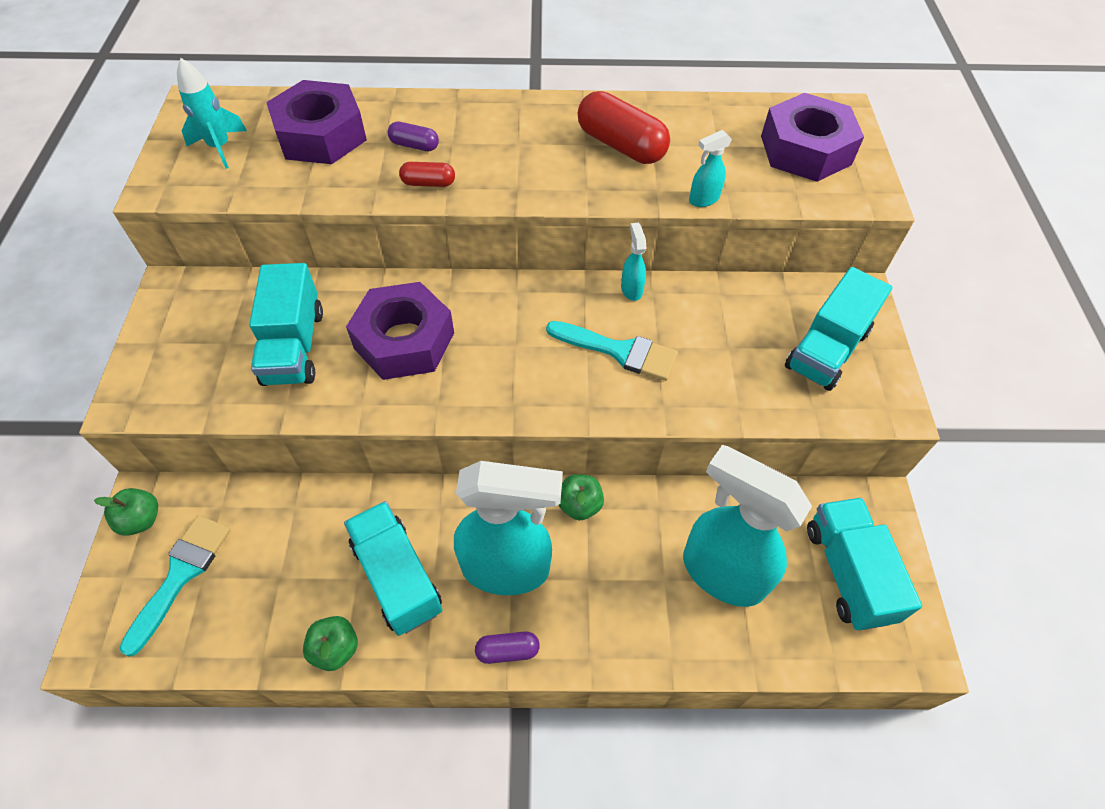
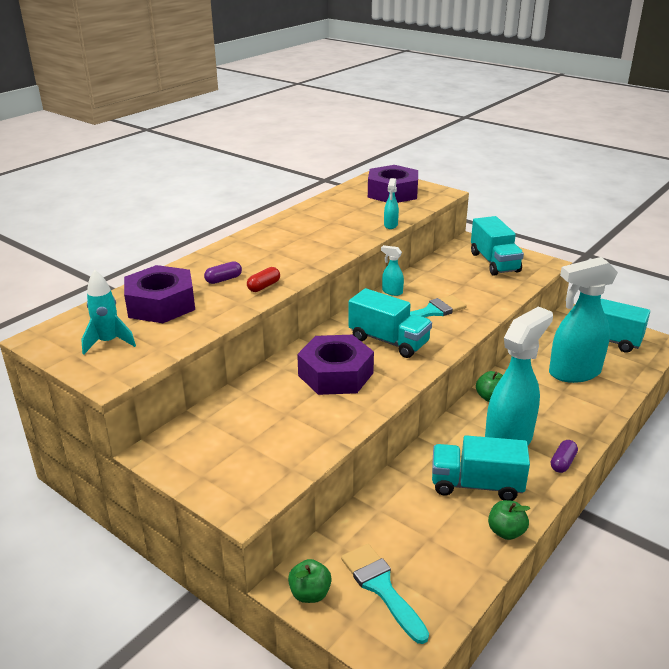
camera: 50 degrees left, 25 degrees down
(294, 346) = (286, 416): turquoise truck -> turquoise truck (388, 341)
(621, 145) = (320, 228): red capsule -> none

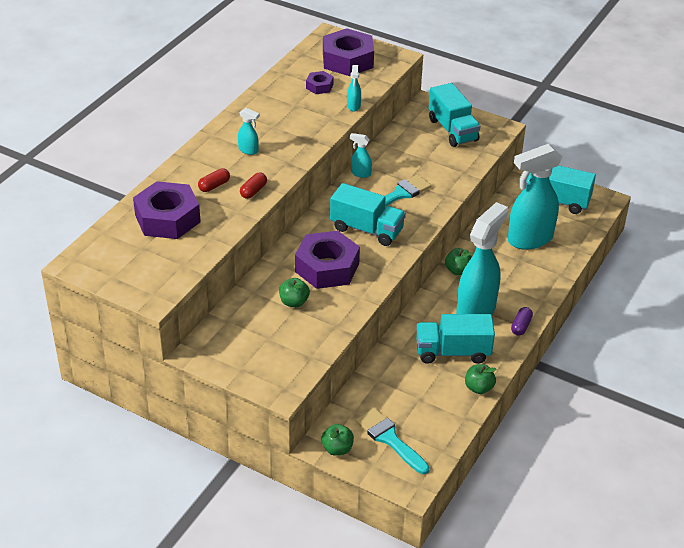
camera: 10 degrees left, 10 degrees up
(108, 342) = (138, 262): turquoise rocket -> none
(223, 279) = (214, 186): purple capsule -> red capsule
(271, 253) = (248, 150): none -> turquoise spray bottle
(288, 406) = (294, 302): none -> green apple
(359, 209) = (319, 86): none -> purple nut

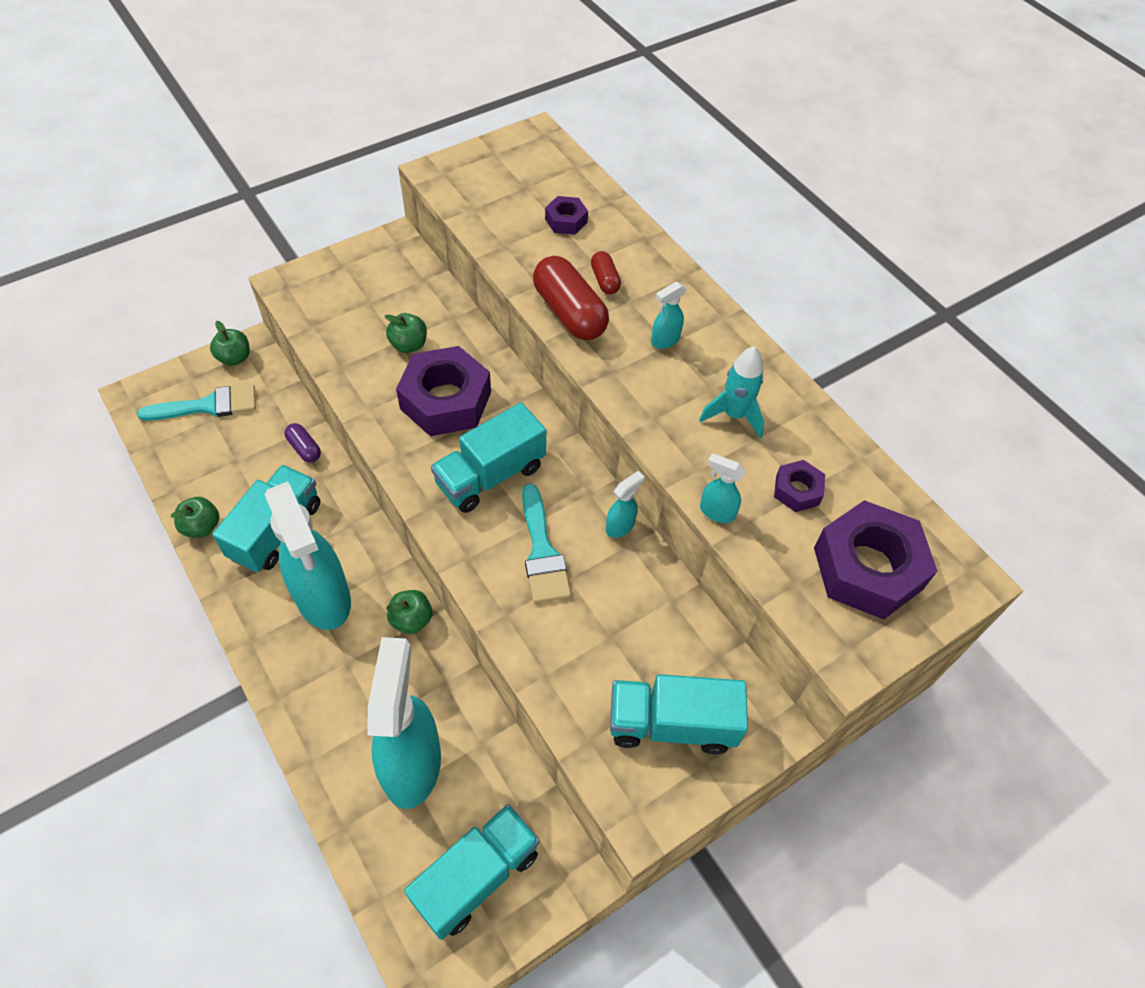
camera: 115 degrees right, 15 degrees up
(167, 218) = (566, 221): purple nut -> purple nut, size x0.48
(253, 191) = (569, 313): red capsule -> red capsule, size x1.96
(286, 115) = (734, 415): none -> turquoise rocket
(521, 326) = (256, 637): purple capsule -> purple capsule (304, 448)

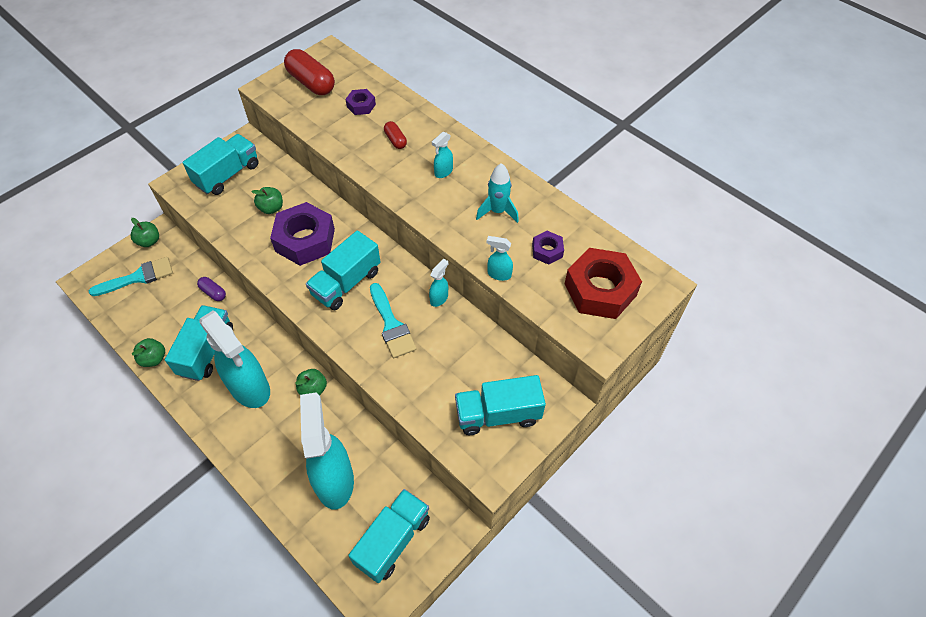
camera: 10 degrees left, 0 degrees up
(359, 285) = (227, 175): none -> turquoise truck
(569, 313) = (376, 166): red capsule -> red capsule (311, 83)
(867, 568) = (600, 290): purple nut -> red nut

